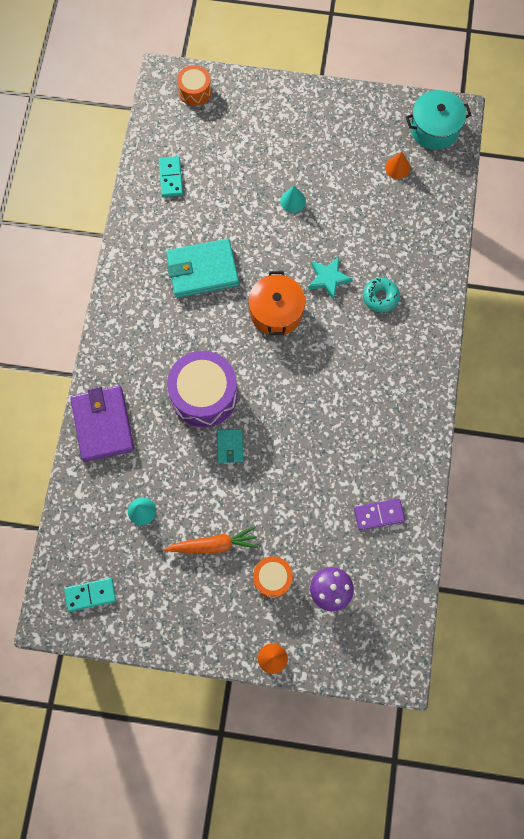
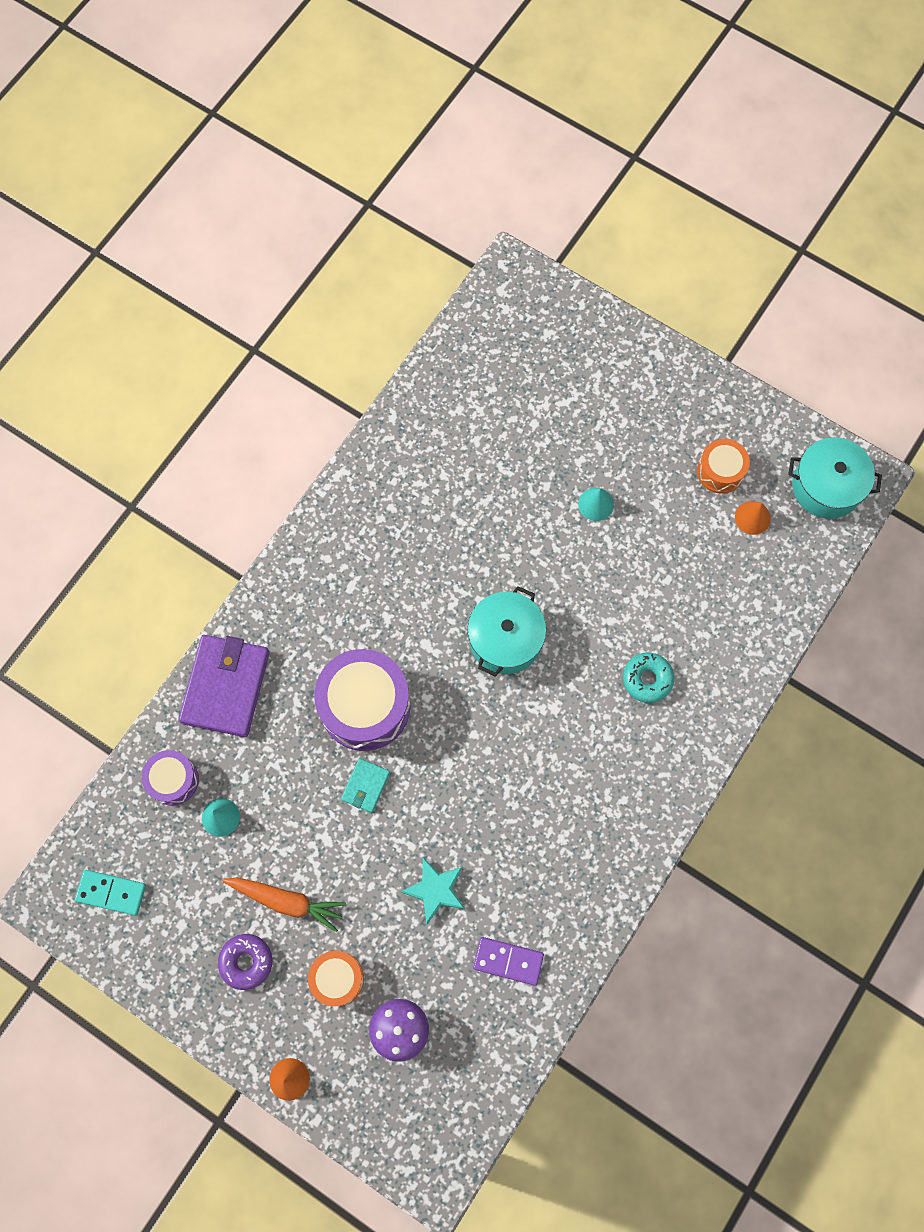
camera: 25 degrees right, 0 degrees up
(97, 501) = (173, 780): none -> purple drum
(171, 178) = (457, 408): turquoise domino -> none
(195, 91) = (540, 307): orange drum -> orange drum (720, 471)
(202, 270) = (439, 544): turquoise wallet -> none
(206, 596) = (246, 962): none -> purple donut
(276, 312) = (505, 639): orange pot -> turquoise pot
(328, 279) = (592, 625): turquoise star -> turquoise star (435, 890)

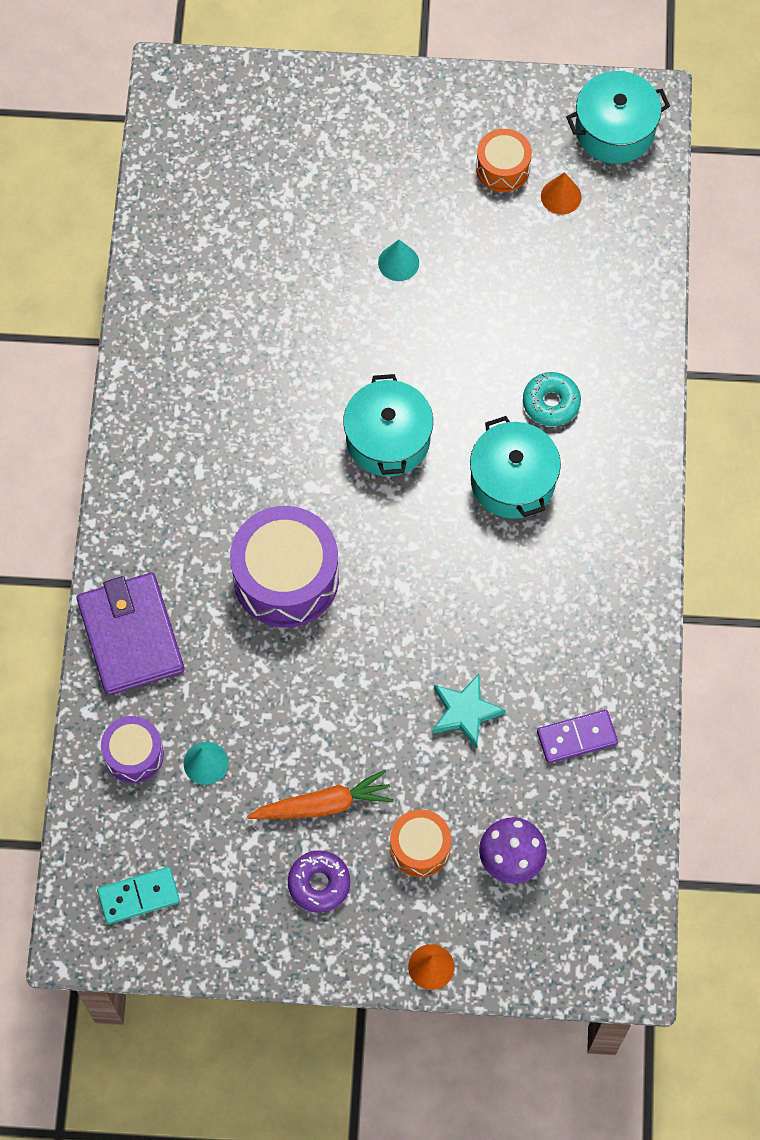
camera: 30 degrees left, 5 degrees down
(365, 786) = (334, 653): turquoise wallet -> none
(581, 725) = (513, 481): none -> turquoise pot

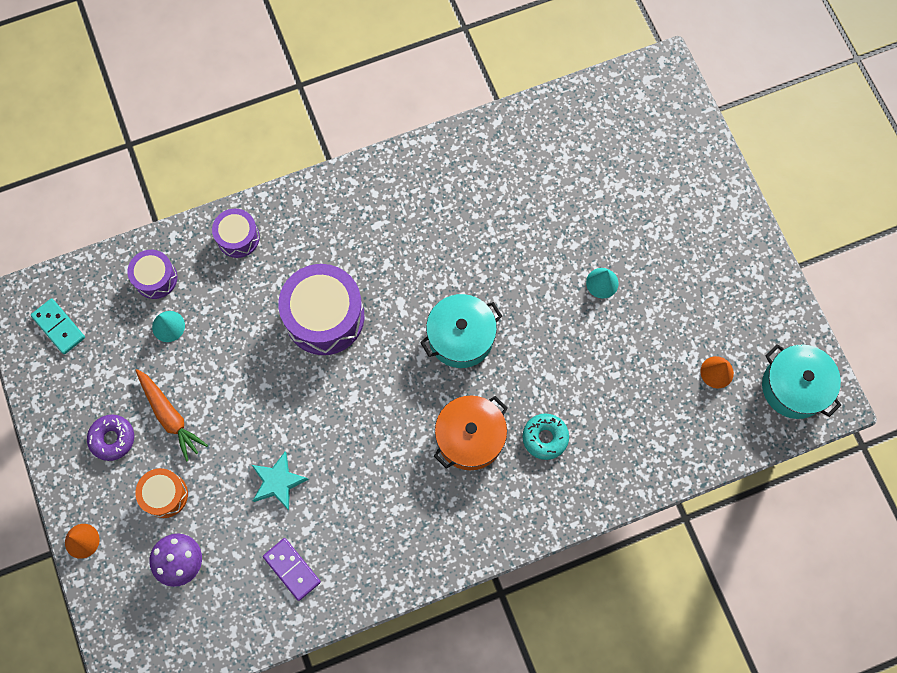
camera: 65 degrees right, 5 degrees up
(131, 636) = (238, 237): purple wallet -> purple drum
(503, 168) = (717, 321): orange drum -> none
(513, 481) = (470, 437): turquoise pot -> orange pot

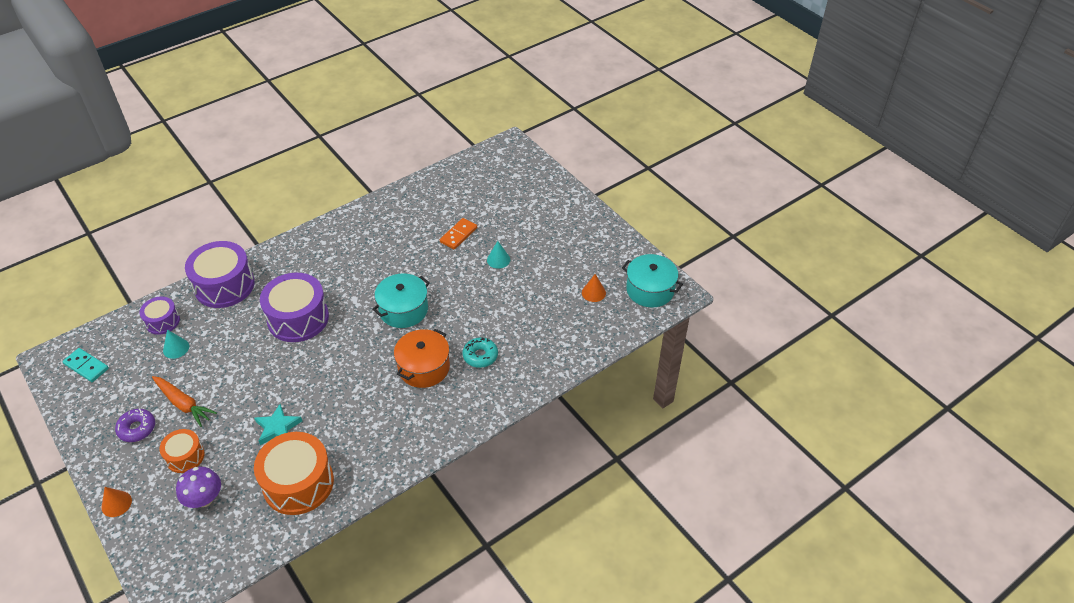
camera: 15 degrees left, 25 degrees down
(238, 237) = (224, 285): purple drum -> purple drum, size x1.83
(292, 569) = (298, 483): purple domino -> orange drum
(557, 226) = (458, 235): none -> orange domino

